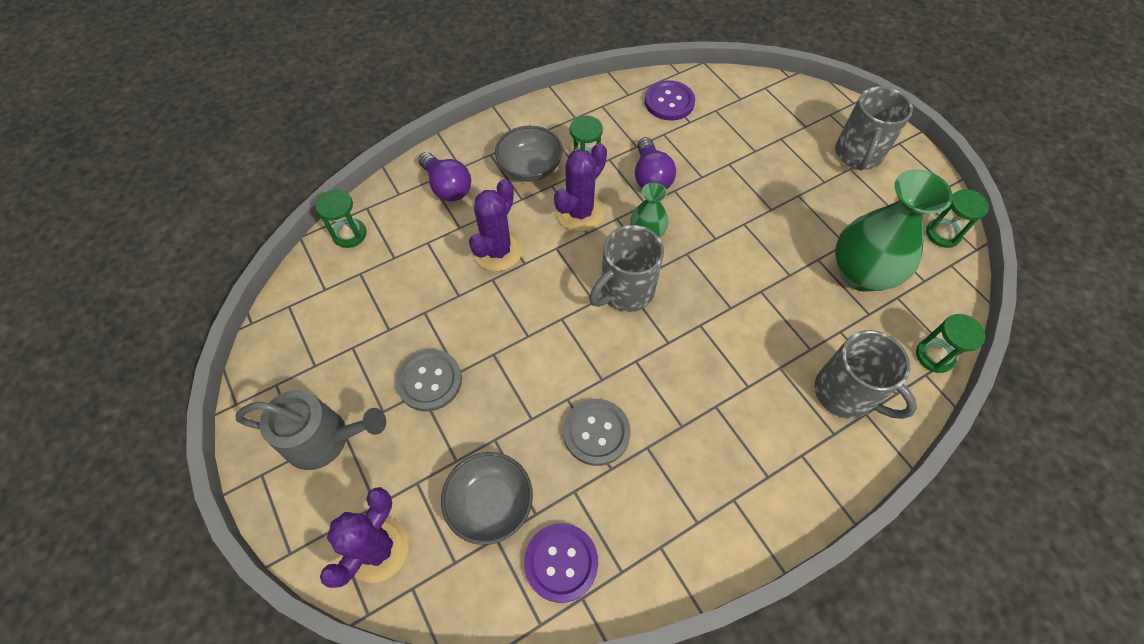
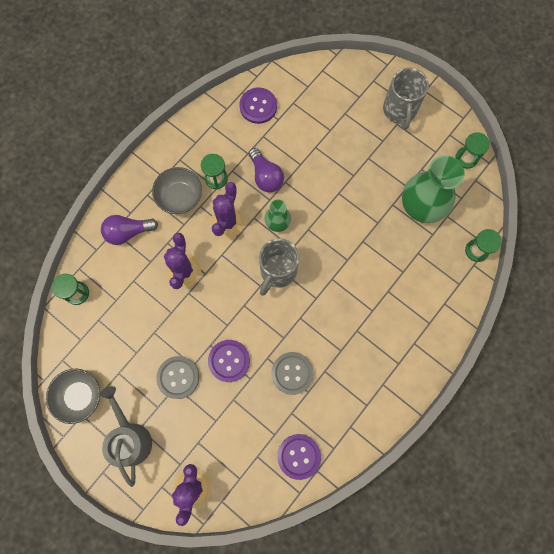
camera: 20 degrees left, 15 degrees up
(324, 439) = (130, 437): grey watering can -> grey watering can turned 90 degrees counterclockwise
(447, 187) = (128, 232): purple light bulb -> purple light bulb turned 135 degrees clockwise
(490, 504) = (246, 438): grey bowl -> grey bowl (79, 396)
(510, 383) = (229, 361): none -> purple button
(846, 394) = (430, 295): grey mug -> none

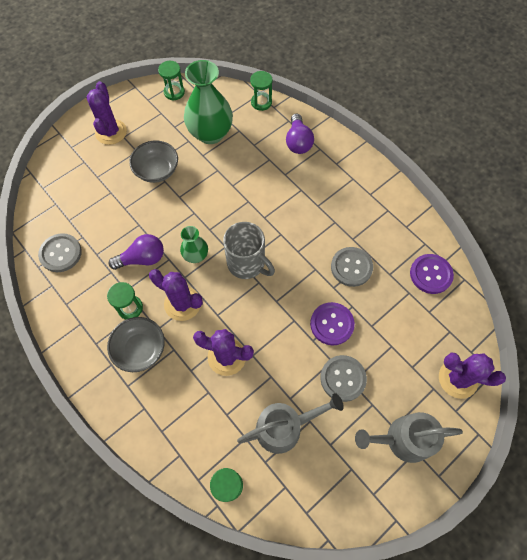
camera: 80 degrees left, 10 degrees down
(79, 396) = (351, 494): grey bowl -> grey bowl (157, 170)
(128, 232) = (167, 414): purple light bulb -> purple light bulb (298, 142)
(128, 331) = (284, 427): none -> grey watering can
(258, 106) = (60, 253): purple button -> grey button
(399, 111) = (111, 132): grey mug -> purple cactus

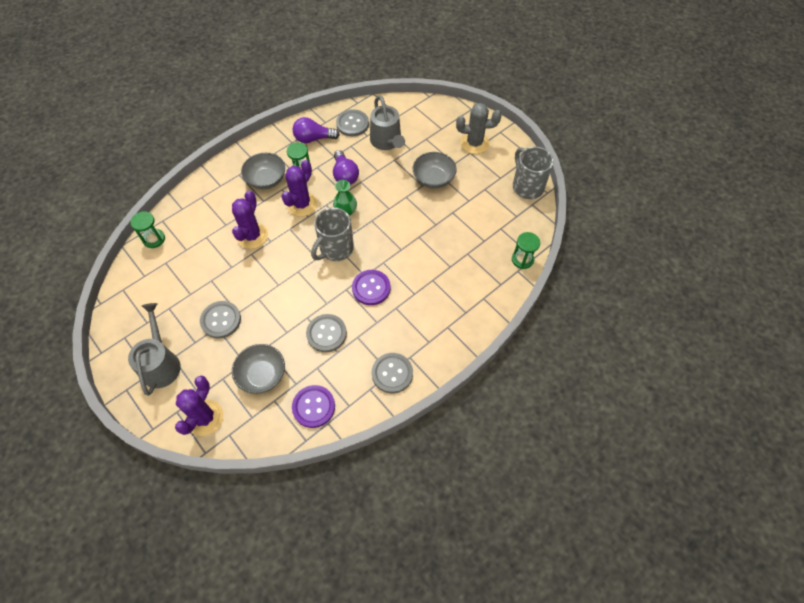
camera: 90 degrees right, 5 degrees down
(111, 132) = (474, 143): purple cactus -> grey cactus
(174, 92) = (527, 186): green hourglass -> grey mug
(210, 133) = (478, 217): green vase -> none
(284, 427) = (188, 276): grey watering can -> grey watering can (387, 141)
(298, 142) = (473, 292): purple light bulb -> purple light bulb (313, 138)
(332, 324) = (271, 314): purple button -> purple button (371, 288)
(388, 208) = (392, 373): none -> grey button
(403, 326) = (262, 375): none -> grey bowl

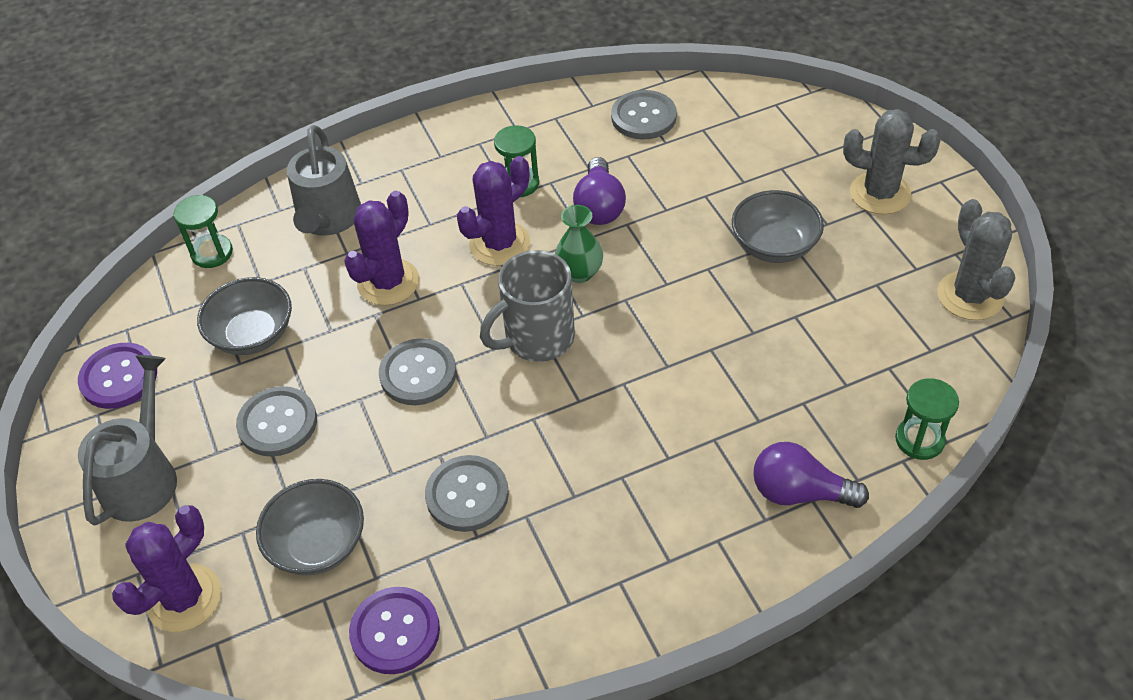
camera: 20 degrees right, 10 degrees down
(266, 180) = (448, 188): grey bowl -> grey bowl (253, 334)
(313, 138) = (560, 130): purple light bulb -> purple light bulb (799, 492)
(371, 288) = (583, 427): purple button -> purple button (119, 377)
(387, 141) = (701, 160): grey watering can -> grey watering can (328, 219)
(392, 373) = (573, 605): grey button -> grey button (418, 374)
(527, 186) = (970, 296): grey mug -> grey cactus

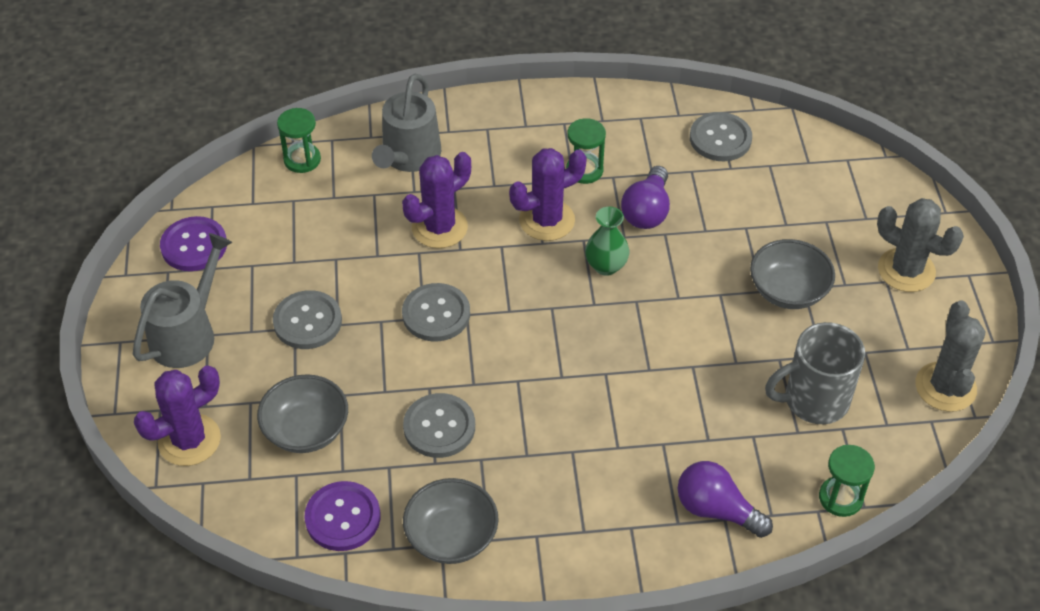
camera: 15 degrees right, 0 degrees up
(253, 334) = (312, 240): grey bowl -> grey bowl (451, 536)
(537, 339) = (547, 313): grey mug -> grey mug (813, 400)

